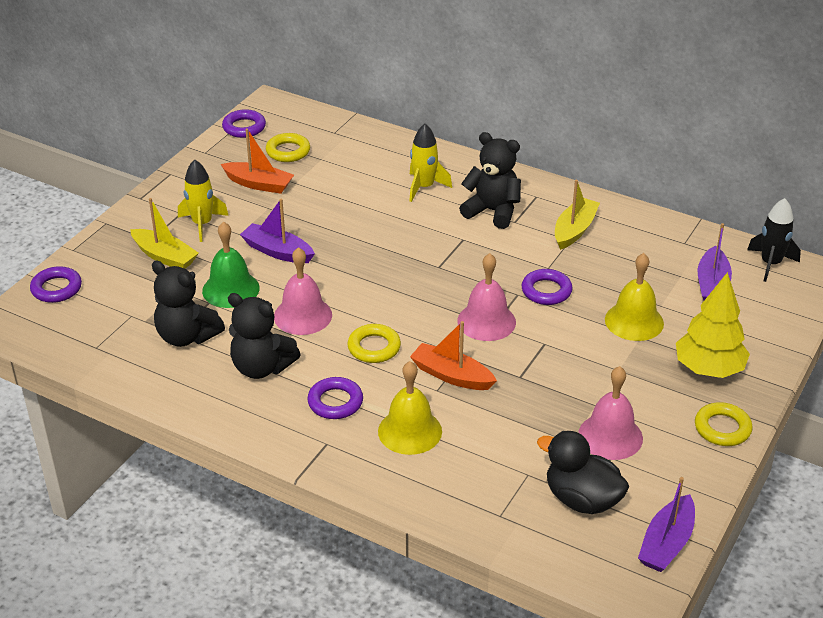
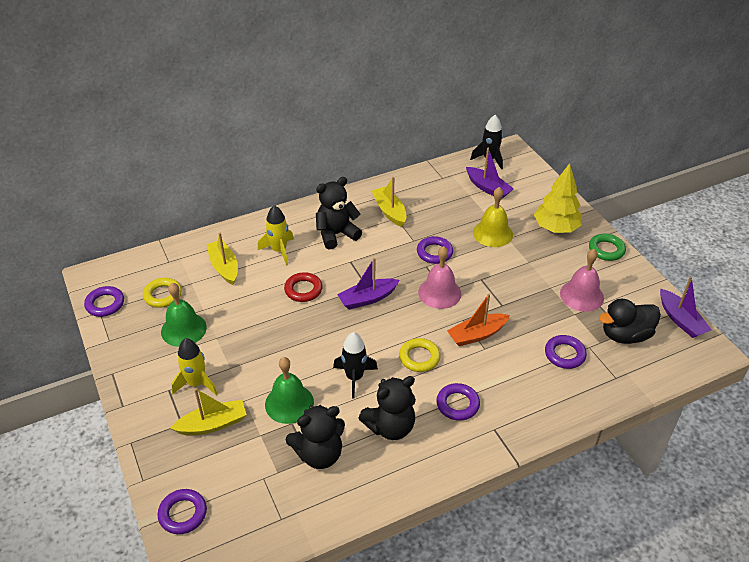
camera: 55 degrees left, 5 degrees up
(259, 184) = (183, 329): orange boat -> green bell
(277, 251) = (272, 357): purple boat -> purple boat (367, 299)
(303, 315) = (354, 377): pink bell -> black rocket
(363, 166) = (224, 267): none -> yellow boat
(386, 228) = (303, 290): none -> red ring
(410, 431) = (513, 381): yellow bell -> none
(493, 457) = (564, 354): none -> purple ring
(722, 428) = (606, 250): yellow ring -> green ring

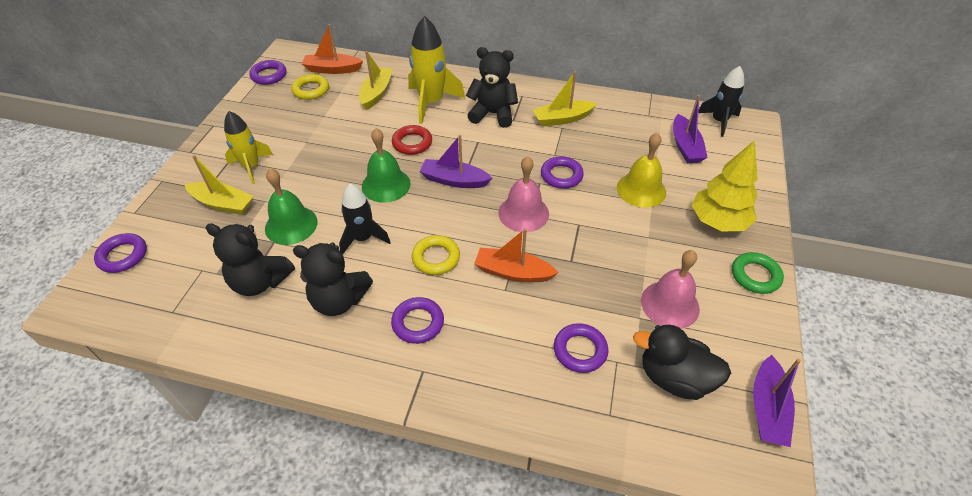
camera: 40 degrees right, 5 degrees up
(158, 268) = (332, 69): none -> orange boat
(183, 329) = (293, 122): green bell -> green bell (386, 185)
(279, 251) = (431, 103): yellow rocket -> yellow rocket, size x1.50
(389, 211) = (562, 119): yellow boat -> yellow boat turned 120 degrees counterclockwise

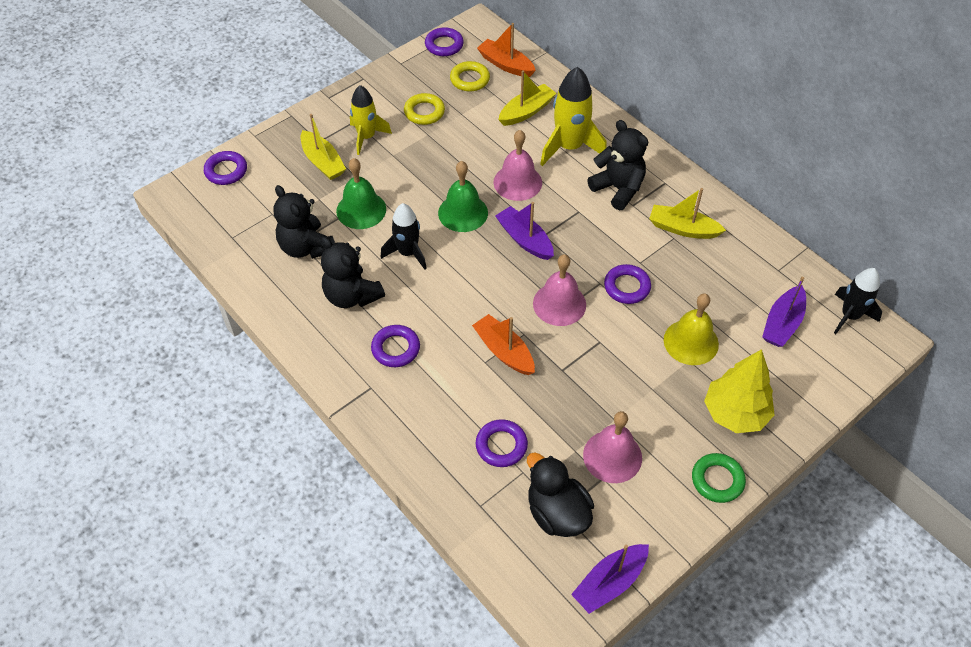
camera: 35 degrees right, 5 degrees up
(412, 143) = (517, 182): red ring -> pink bell
(436, 258) = (452, 303): yellow ring -> yellow ring (424, 112)

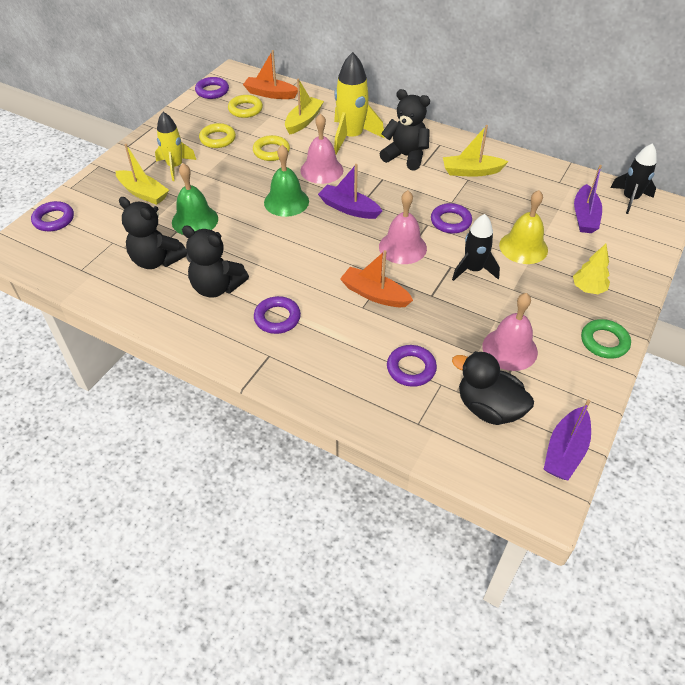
camera: 20 degrees left, 5 degrees down
(408, 253) = (252, 242): black rocket -> black rocket (473, 270)
(474, 143) = (271, 151): none -> yellow ring
(735, 413) = (588, 289): yellow tree -> yellow tree, size x0.59

